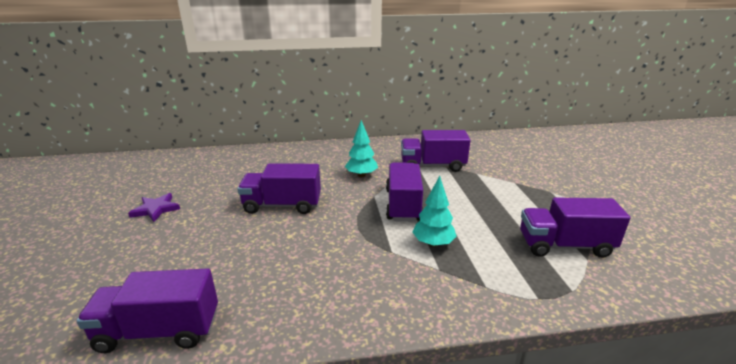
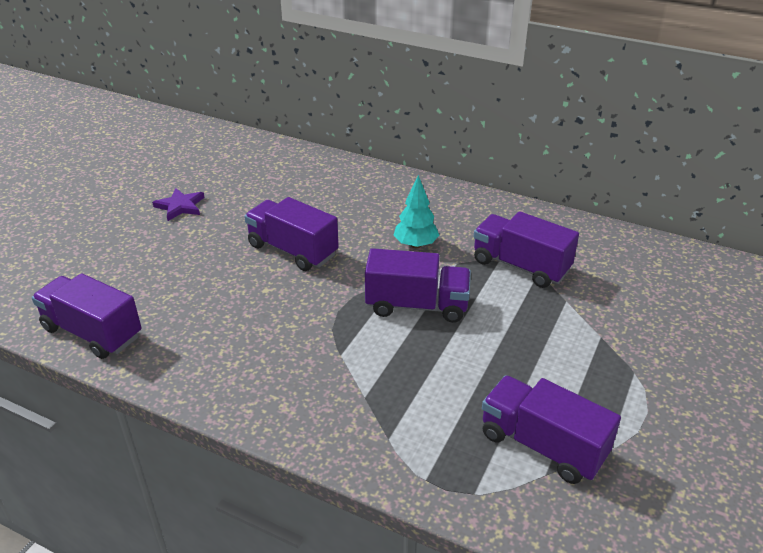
camera: 35 degrees right, 10 degrees up
(403, 205) = (417, 305): purple truck -> purple truck turned 60 degrees clockwise
(433, 243) = (393, 367): turquoise tree -> none

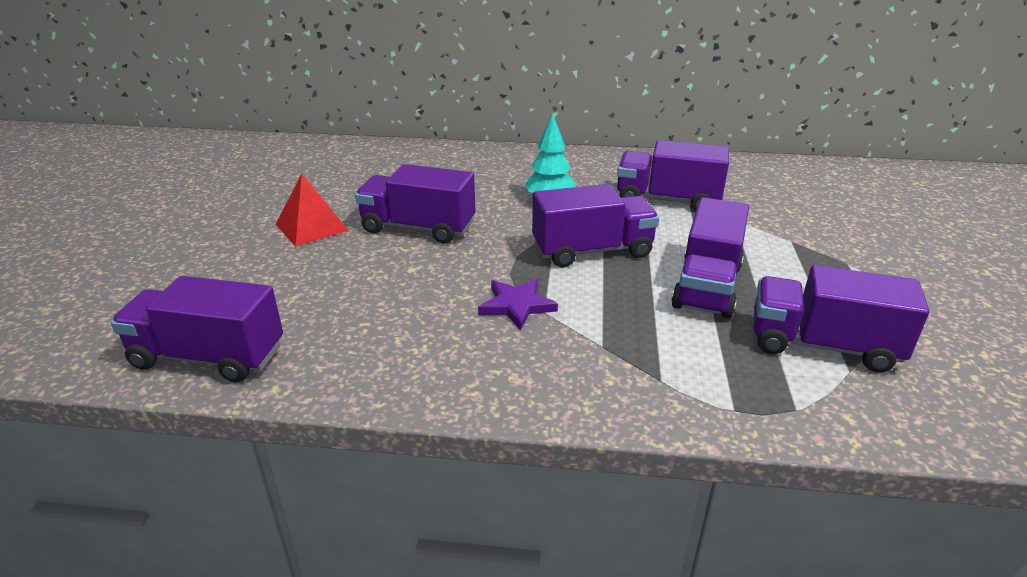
camera: 20 degrees left, 5 degrees down
(180, 206) = (253, 211): purple star -> purple star (517, 305)
(214, 231) = (311, 227): none -> red pyramid
(488, 364) = (707, 286): none -> purple truck

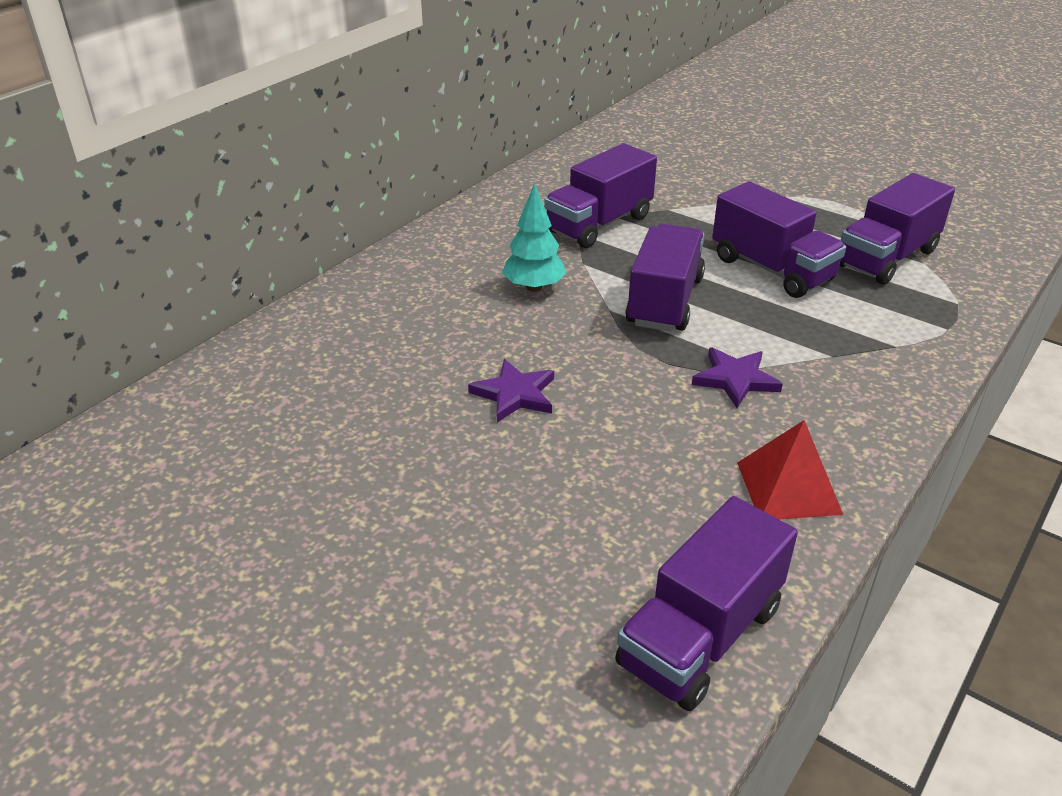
camera: 60 degrees left, 5 degrees up
(311, 227) = (430, 480): red pyramid -> red pyramid (788, 487)
(418, 228) = (515, 394): purple truck -> purple star

